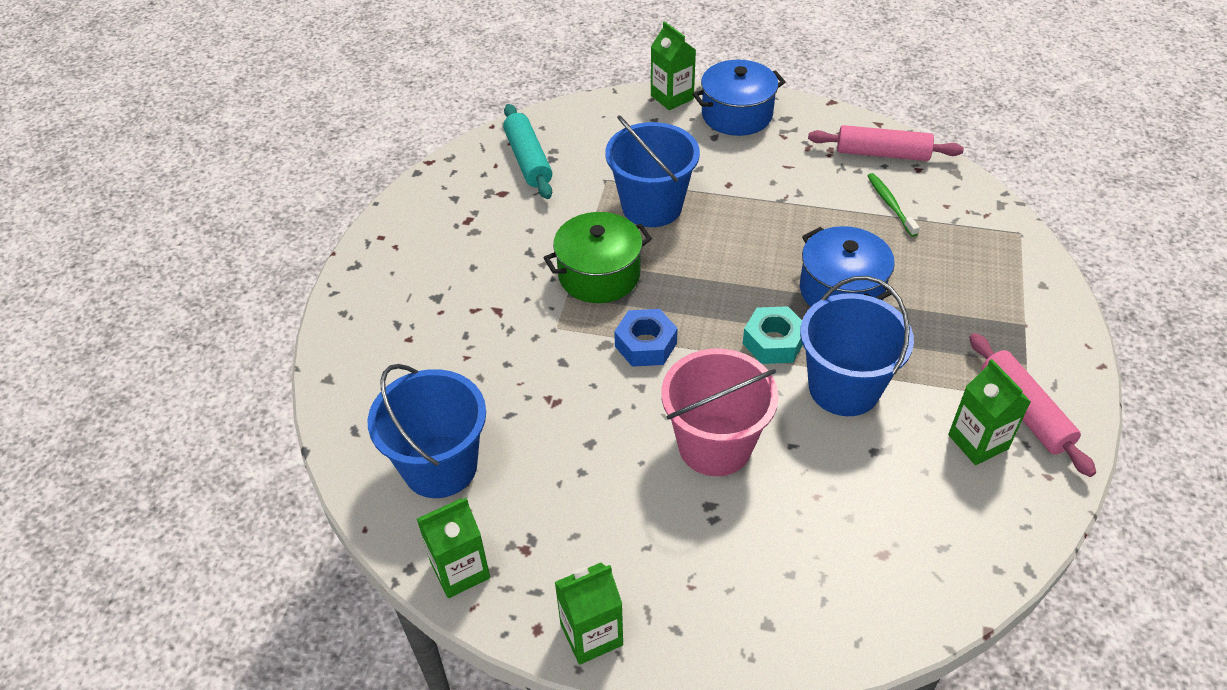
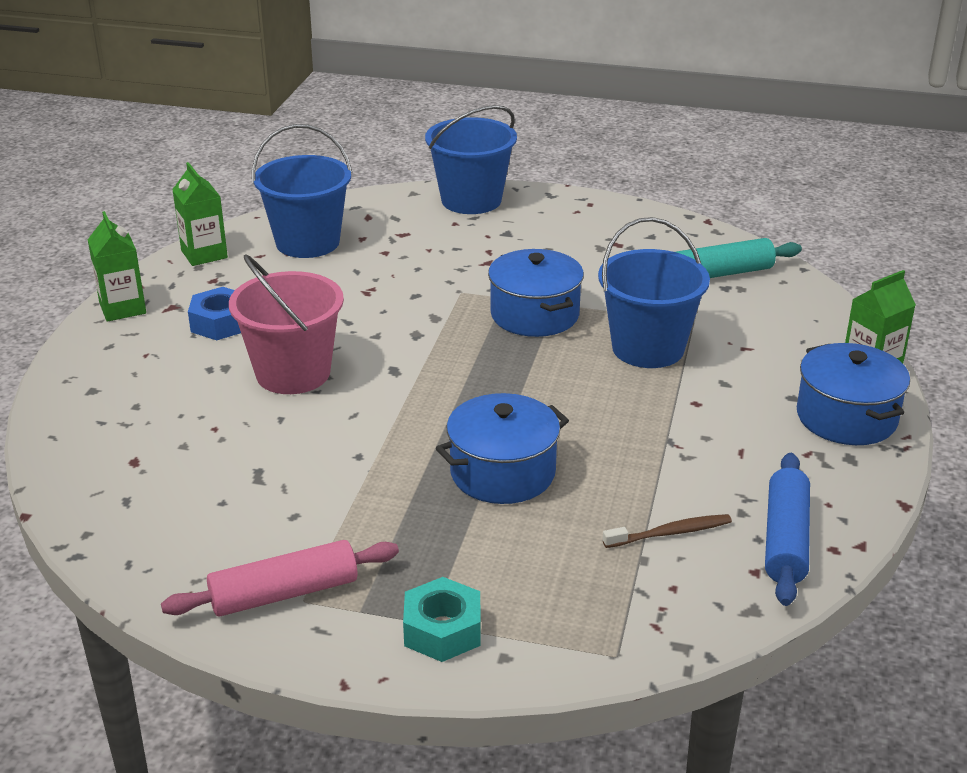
camera: 90 degrees right, 15 degrees down
(599, 275) = (534, 314): green pot -> blue pot
(645, 345) = (431, 339): blue nut -> blue nut (220, 323)
(773, 342) = (424, 417): turquoise nut -> turquoise nut (442, 630)
(844, 388) = (349, 459): blue bucket -> blue bucket (471, 200)
(882, 154) = (785, 540): pink rolling pin -> blue rolling pin
(890, 204) = (670, 533): green toothbrush -> brown toothbrush
(978, 442) = (249, 547): green carton -> none

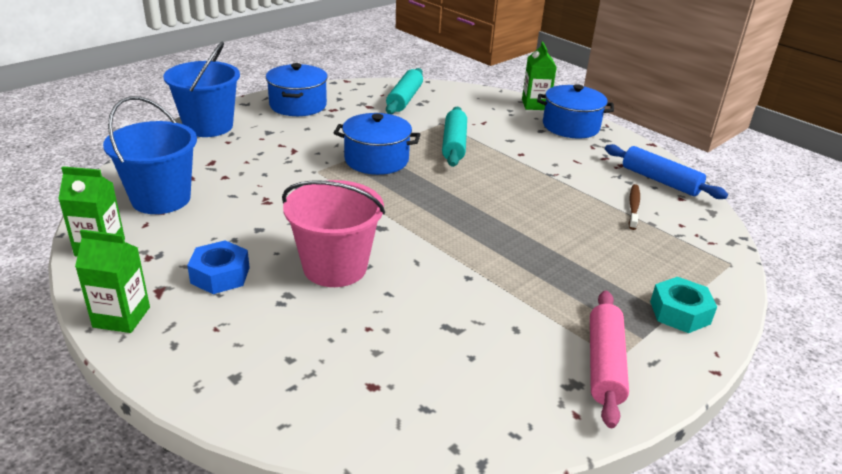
camera: 60 degrees left, 0 degrees up
(502, 472) = (535, 233): blue pot -> blue pot (298, 105)
(648, 348) = (454, 144): blue bucket -> turquoise rolling pin

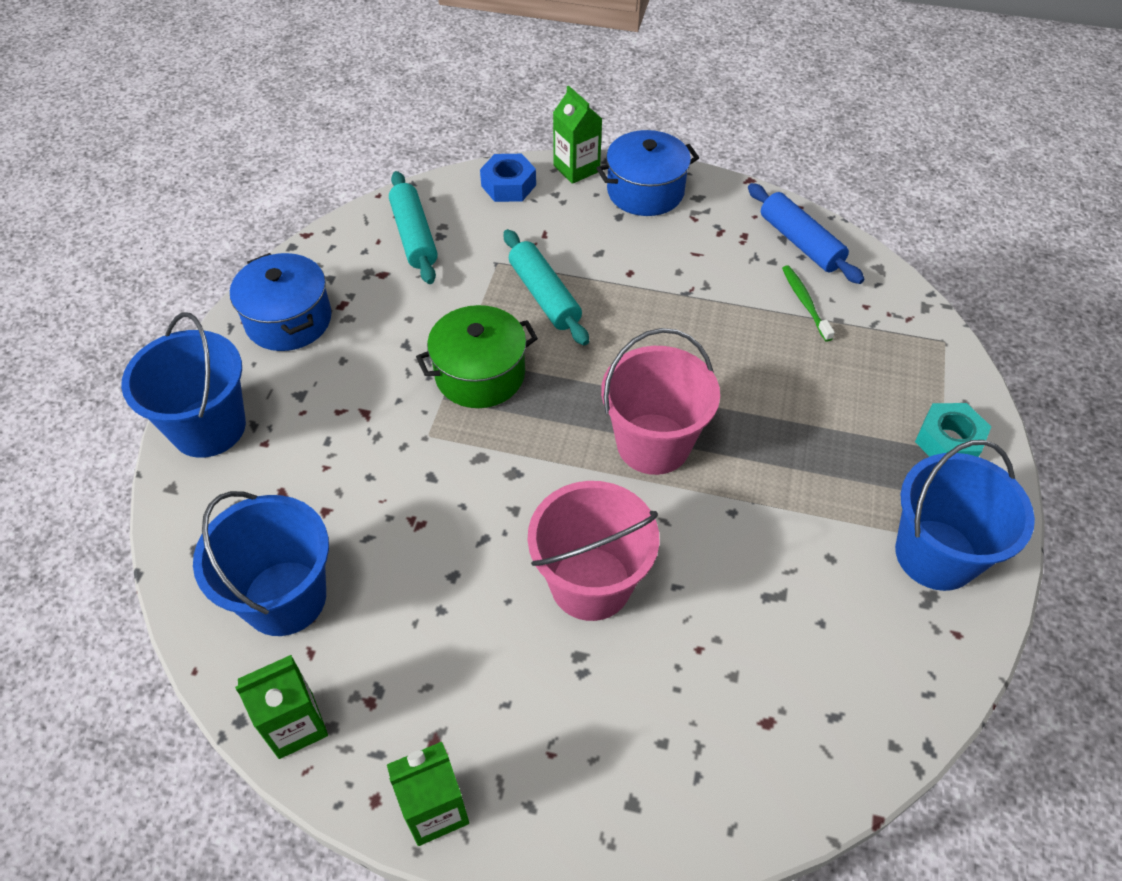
camera: 30 degrees left, 20 degrees up
(220, 275) = (480, 675): blue nut -> blue nut (508, 185)
(376, 160) = (480, 374): blue pot -> green pot
(450, 226) = (653, 444): none -> pink bucket
(604, 364) = (935, 554): pink rolling pin -> blue bucket
(633, 207) = (805, 302): brown toothbrush -> green toothbrush
(660, 181) = (800, 243): blue rolling pin -> blue rolling pin turned 45 degrees clockwise

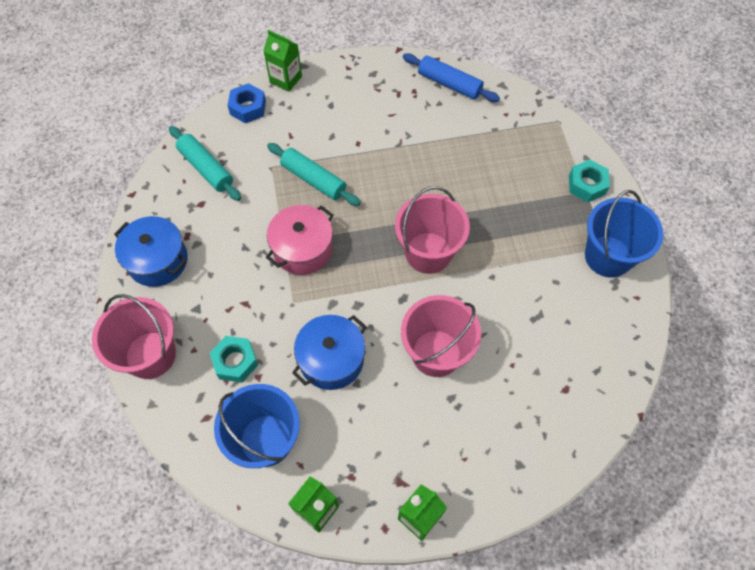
camera: 25 degrees left, 10 degrees up
(208, 427) = (150, 355): blue bucket -> pink bucket
(307, 479) = (235, 362): none -> turquoise nut
(480, 374) = (302, 249): green pot -> pink pot
(645, 191) = (338, 81): blue pot -> blue pot (331, 359)
(805, 302) = (470, 125): green toothbrush -> none

